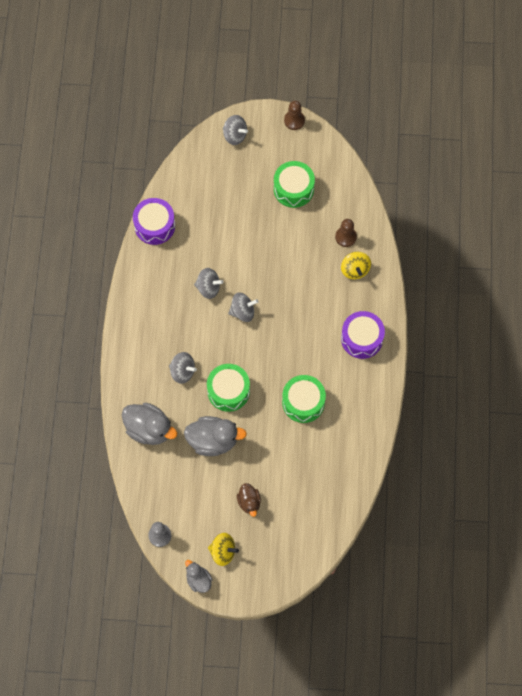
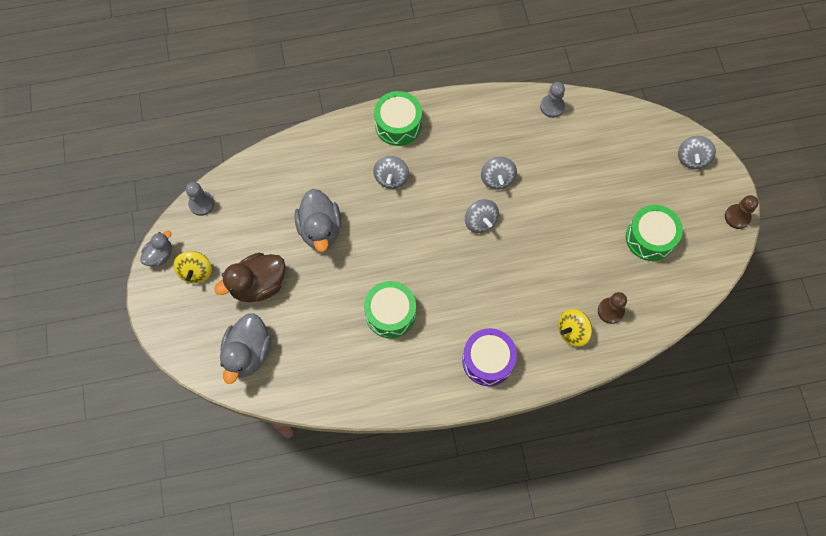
camera: 75 degrees right, 0 degrees up
(149, 429) = (317, 162): grey duck -> grey duck (248, 353)
(154, 226) = (552, 107): purple drum -> grey pawn
(228, 391) = (382, 230): green drum -> green drum (398, 124)
(249, 502) = (258, 285): brown duck -> brown duck, size x1.73

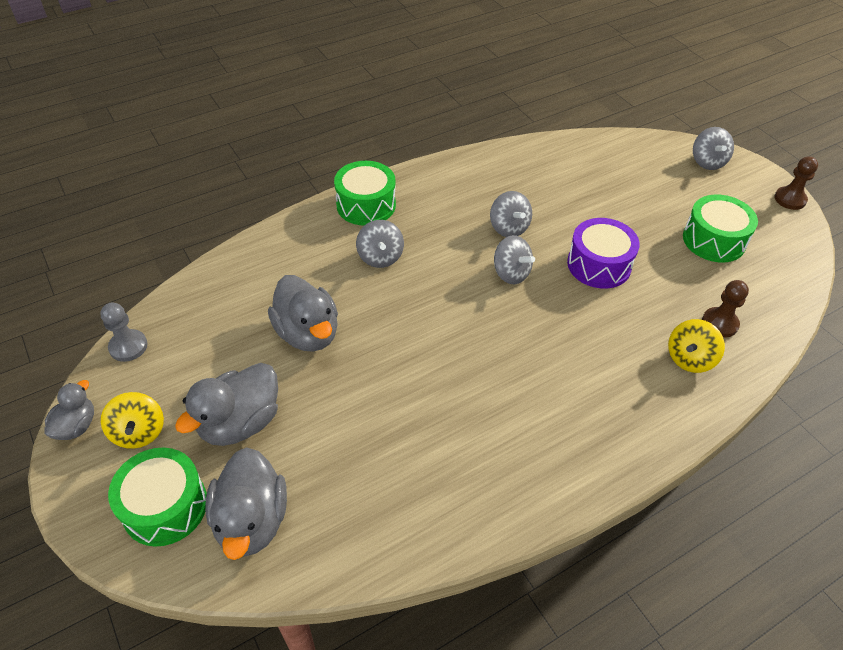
camera: 20 degrees left, 20 degrees down
(258, 285) = (240, 423): brown duck -> grey duck
(390, 313) = (444, 405): green drum -> green drum (165, 506)
(488, 360) = (604, 424): purple drum -> purple drum (599, 265)
(552, 107) = (533, 152): grey pawn -> none

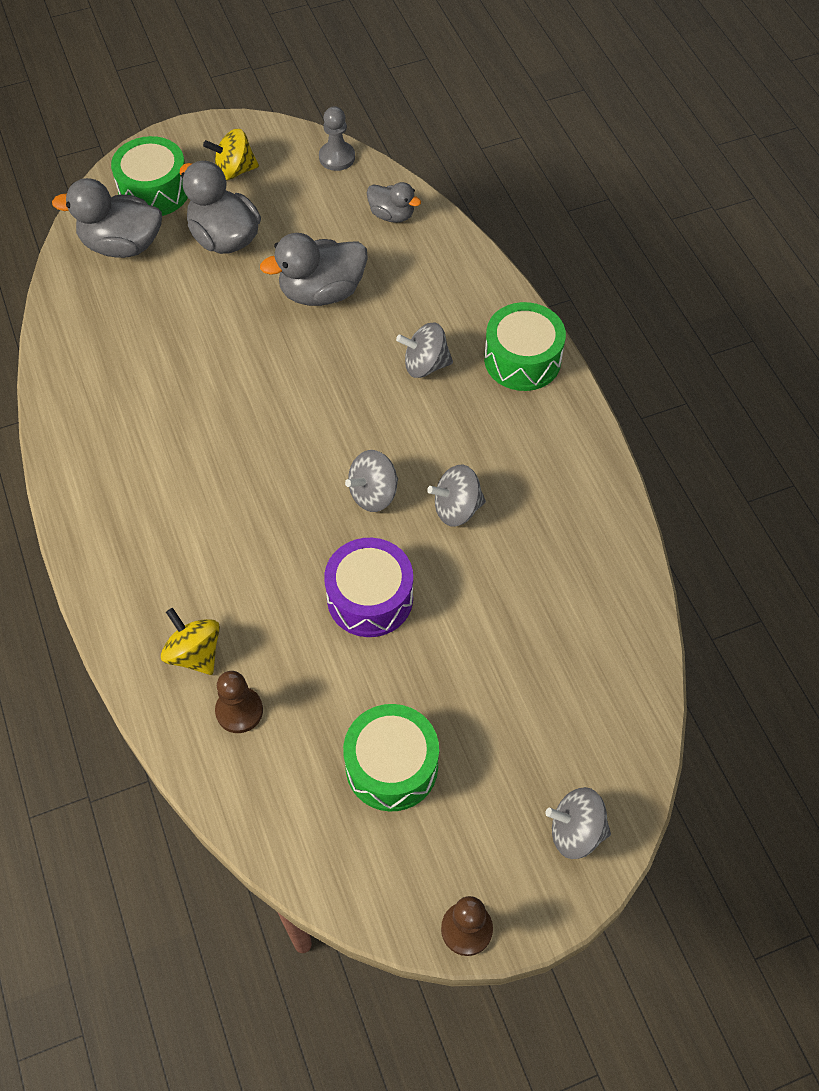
camera: 100 degrees right, 10 degrees up
(76, 426) = (253, 131): grey duck -> grey duck (392, 215)

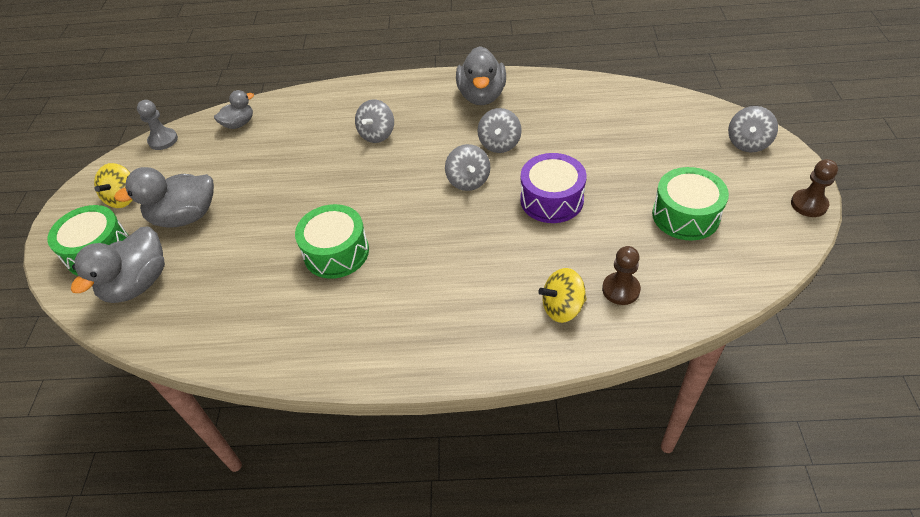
camera: 65 degrees left, 10 degrees down
(322, 292) = (279, 172): grey duck -> grey duck (482, 96)
(522, 359) = (401, 91): green drum -> green drum (336, 252)

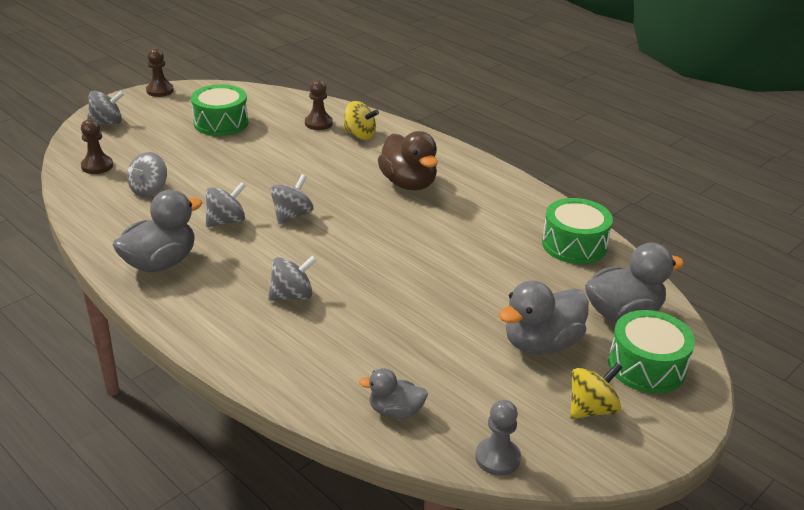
camera: 140 degrees left, 15 degrees down
(185, 217) = (541, 344): grey duck -> grey duck turned 120 degrees clockwise
(336, 252) = (446, 236): green drum -> green drum (574, 245)
(433, 282) = (408, 184): none -> brown duck
(551, 200) = (267, 172): purple drum -> none
(588, 124) = (149, 190): none -> grey spinning top
(659, 112) = (97, 166): none -> brown pawn

